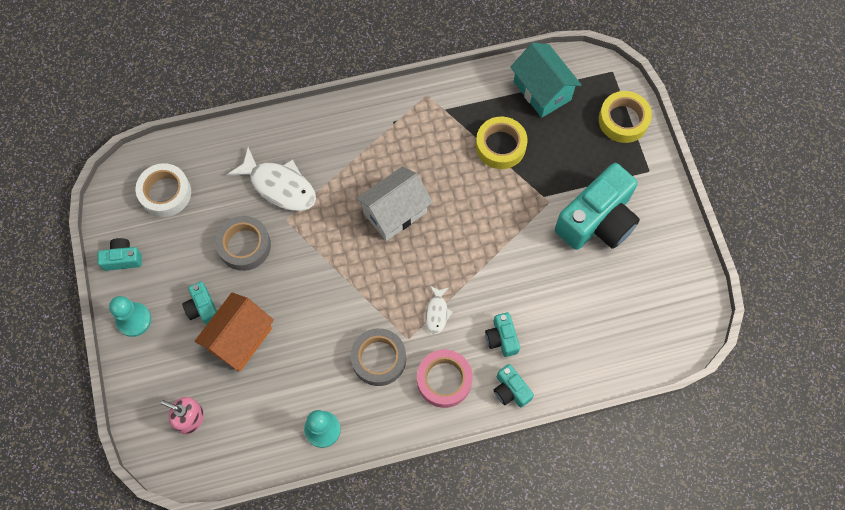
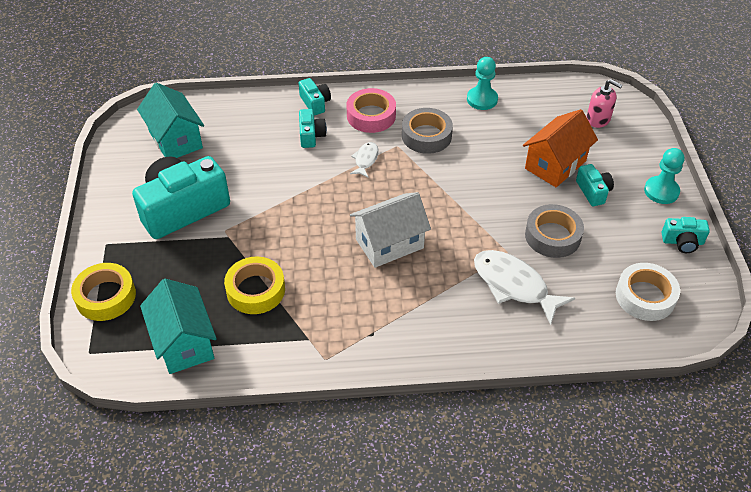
camera: 170 degrees left, 20 degrees down
(641, 308) = (175, 139): none -> turquoise house

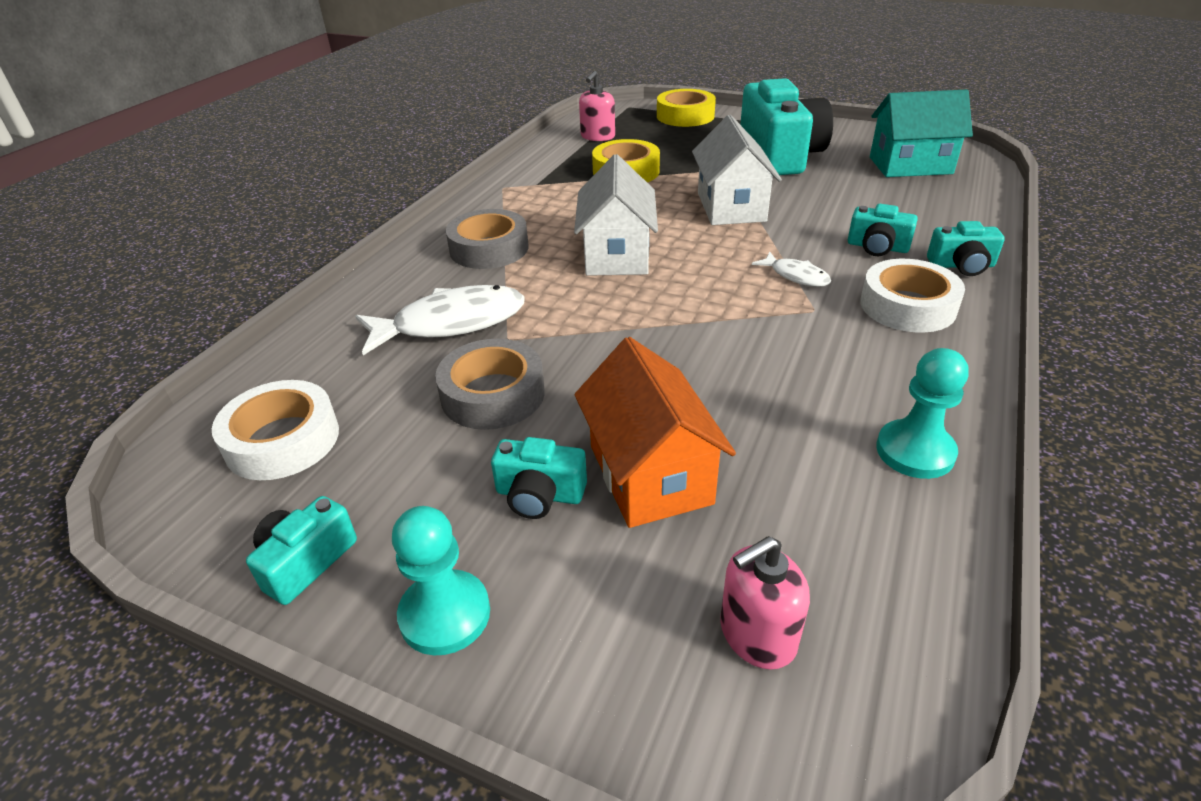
camera: 120 degrees right, 10 degrees down
(183, 343) = (597, 136): turquoise house -> pink soap dispenser
(290, 210) = (731, 207): none -> white house
(371, 116) = (907, 306): pink tape -> white tape
(426, 136) = (825, 345): grey tape -> grey tape (489, 249)

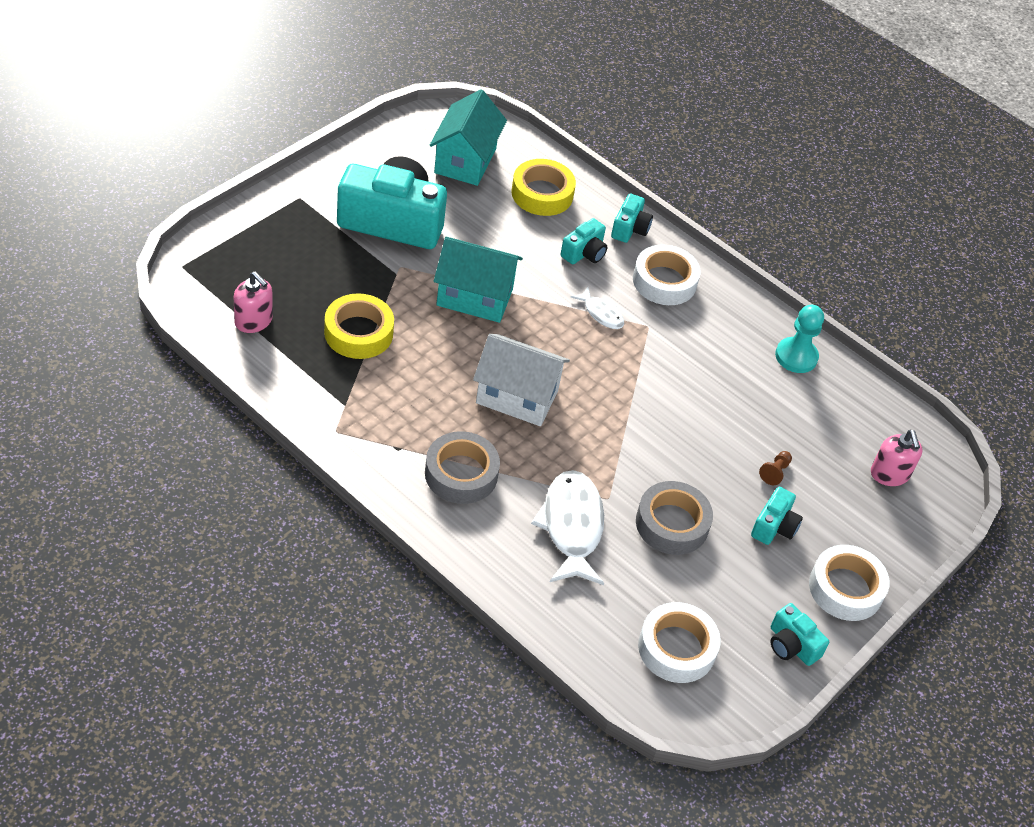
camera: 80 degrees left, 10 degrees up
(445, 614) = (845, 588): turquoise pawn -> white tape
(650, 474) = (775, 472): orange house -> brown pawn
(685, 116) = (246, 237): yellow tape -> yellow tape (542, 194)
(731, 207) = (474, 297): white house -> turquoise house
(796, 276) = (601, 313): white fish -> white fish turned 75 degrees clockwise

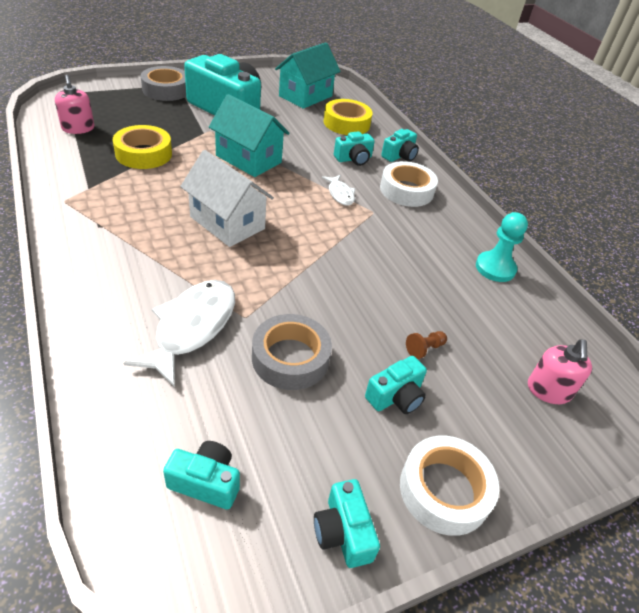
camera: 25 degrees right, 5 degrees down
(461, 474) = (132, 257): grey tape -> grey tape (166, 90)
(676, 648) = (206, 482): white tape -> turquoise camera

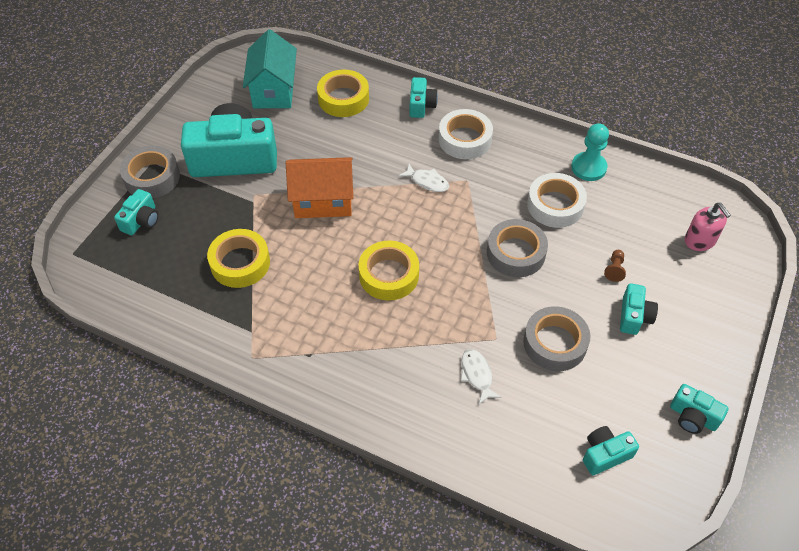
camera: 35 degrees left, 10 degrees up
(78, 128) = (149, 282): pink soap dispenser -> none
(192, 328) = (477, 375): white fish -> white fish, size x0.51
(227, 223) = (389, 275): white house -> yellow tape
(248, 159) = (323, 201): turquoise house -> orange house
(347, 277) = (515, 253): none -> grey tape
(353, 159) = (394, 136): turquoise camera -> turquoise camera (141, 220)
(444, 490) = (711, 350): white tape -> white tape (555, 205)

